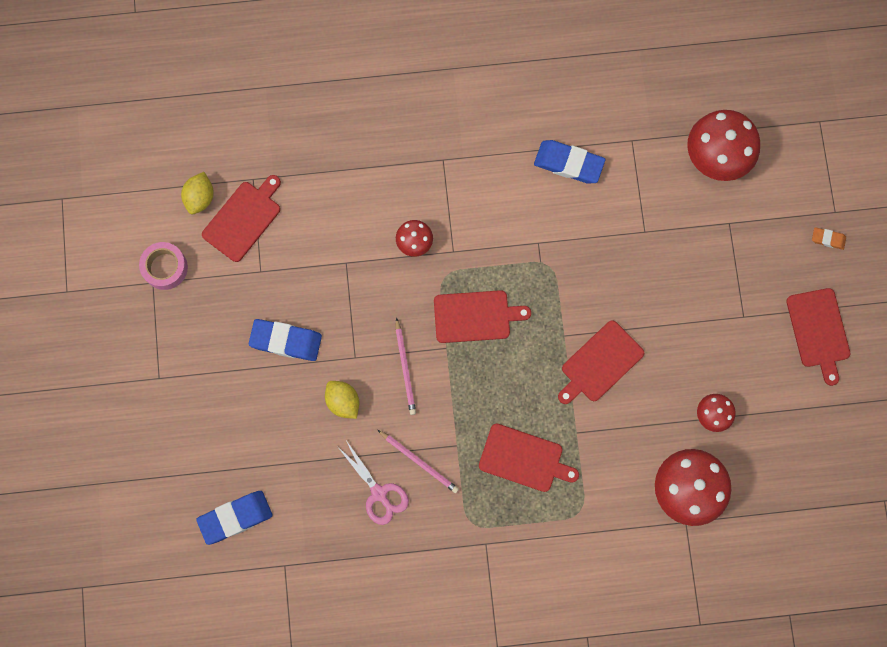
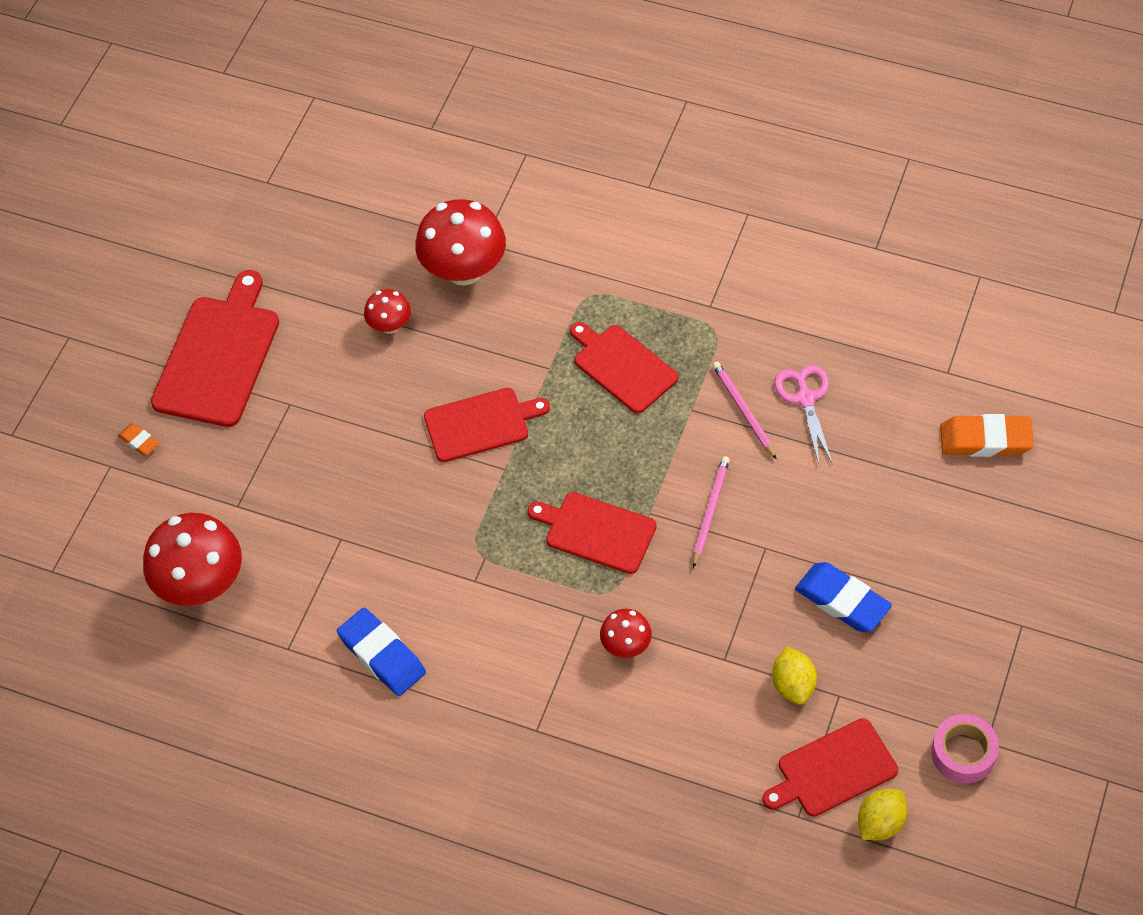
camera: 150 degrees left, 20 degrees down
(235, 517) = (985, 440): blue eraser -> orange eraser
(343, 401) = (802, 507): yellow lemon -> yellow lemon (793, 685)
(818, 331) = (218, 356): red cutting board -> red cutting board, size x1.50

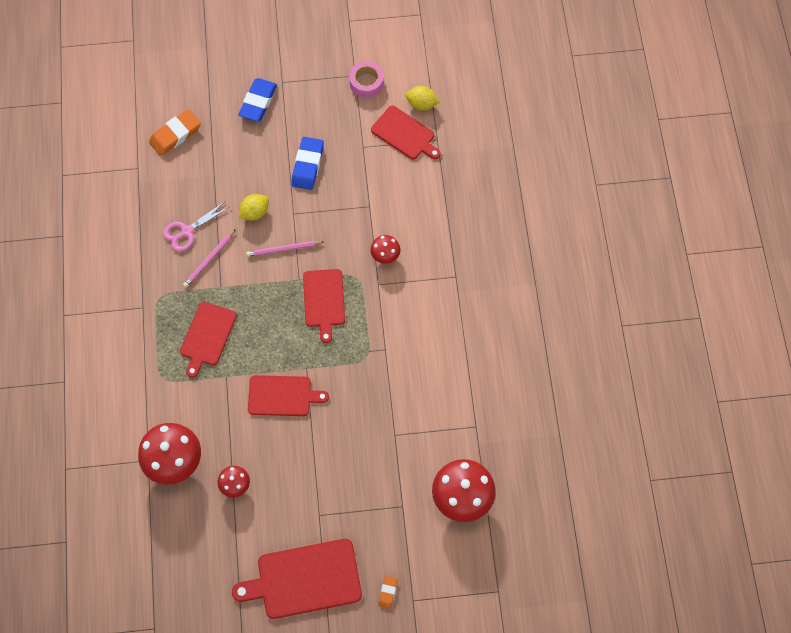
camera: 120 degrees left, 10 degrees up
(382, 655) = (454, 374): blue eraser -> blue eraser (258, 102)
(480, 424) = (282, 396): red cutting board -> red cutting board turned 135 degrees clockwise
(793, 685) = (367, 169): yellow lemon -> yellow lemon (255, 212)
(985, 440) = (175, 135): orange eraser -> orange eraser turned 75 degrees clockwise

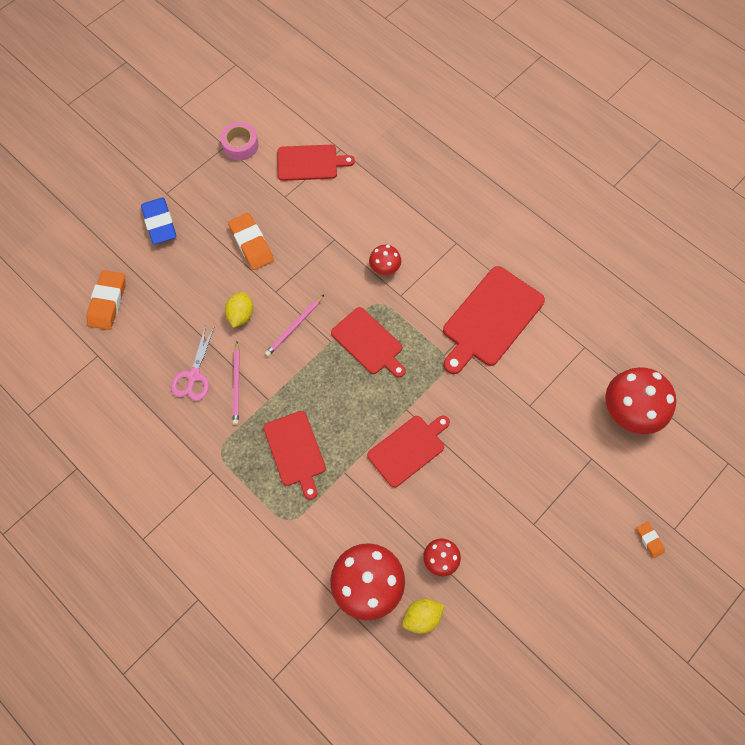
camera: 40 degrees left, 0 degrees up
(304, 579) = (574, 589): red cutting board -> red cutting board (490, 319)
(308, 165) = (251, 244): blue eraser -> orange eraser
(421, 104) = (302, 131): yellow lemon -> yellow lemon (422, 617)

